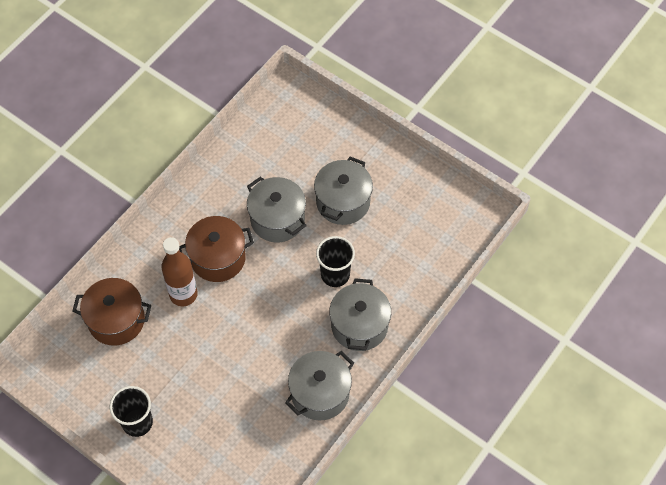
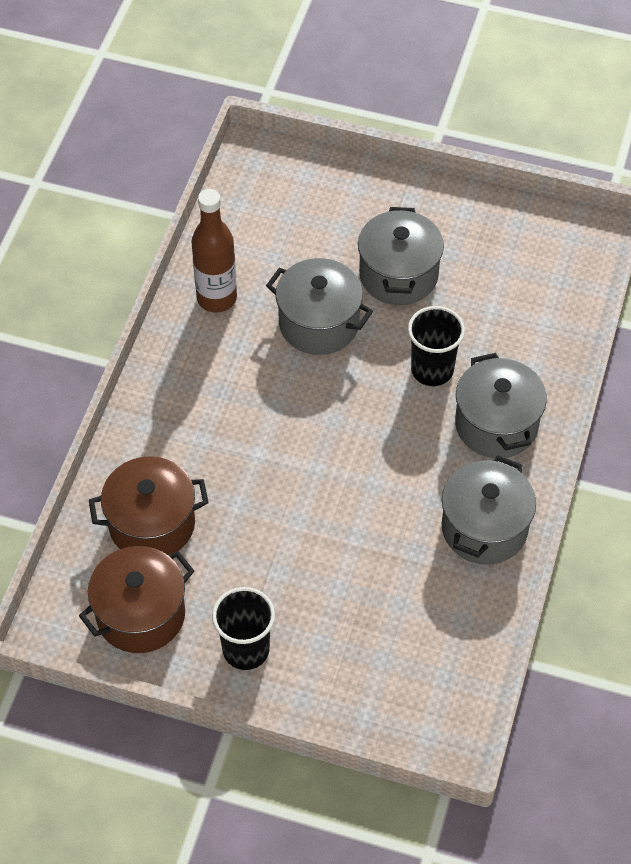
camera: 20 degrees left, 5 degrees down
(183, 294) = (232, 460): brown bottle -> brown bottle (217, 298)
(218, 258) = (259, 398): brown pot -> brown pot (141, 614)

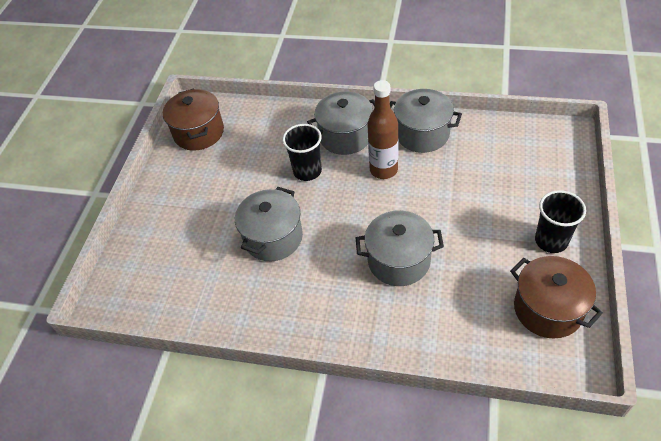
camera: 90 degrees left, 5 degrees down
(152, 524) = (469, 316): brown pot -> brown pot (199, 133)
(217, 298) = (253, 307): brown bottle -> brown bottle (383, 170)
(398, 275) = (228, 198): grey pot -> grey pot (399, 261)

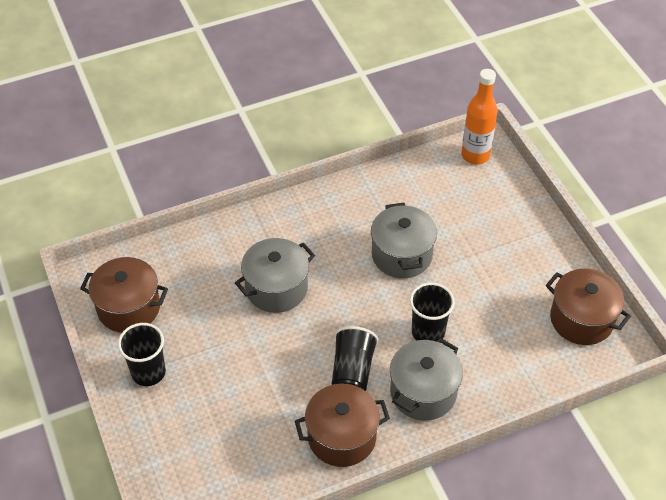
camera: 140 degrees right, 0 degrees up
(123, 298) = (475, 155): none -> orange bottle
(383, 170) = (352, 371): brown bottle -> black cup
(422, 134) = (342, 437): grey pot -> brown pot

